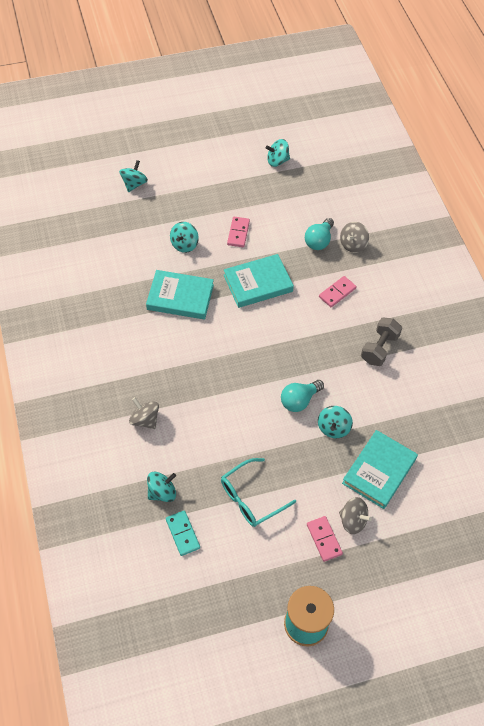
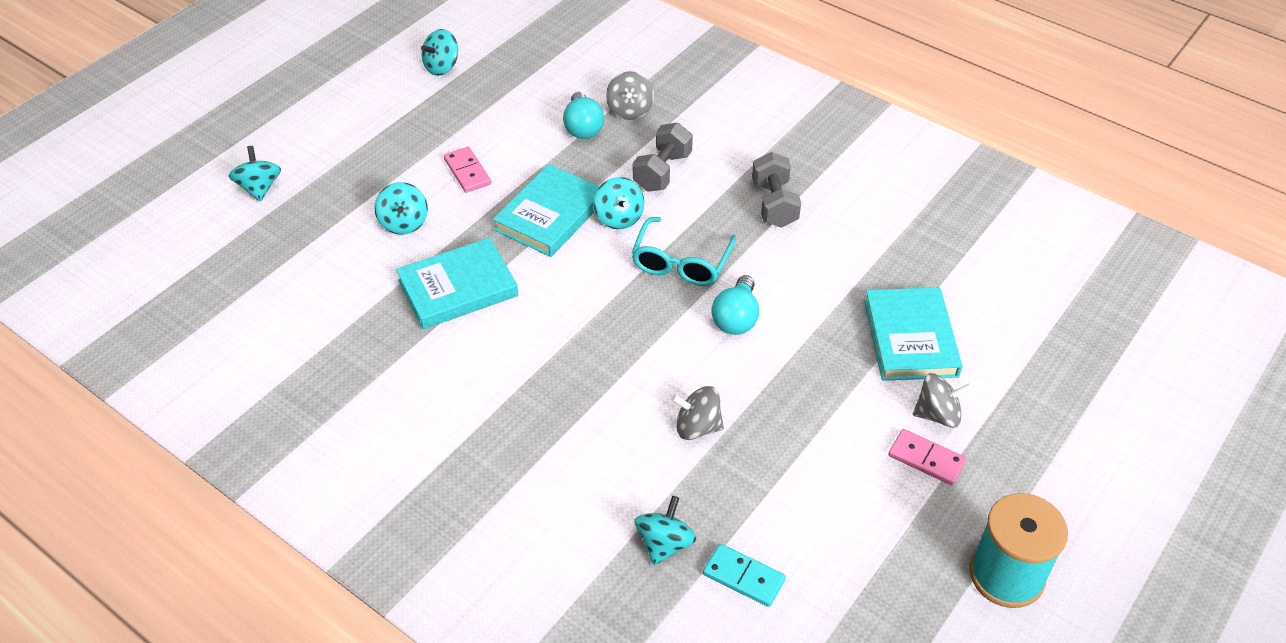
camera: 35 degrees left, 10 degrees down
(145, 420) = (551, 467): grey spinning top -> grey spinning top (697, 427)
(251, 498) = (789, 471): turquoise glasses -> turquoise glasses (681, 263)
(333, 428) = (809, 324): turquoise spinning top -> turquoise spinning top (619, 218)
(337, 292) = (662, 172): pink domino -> grey dumbbell

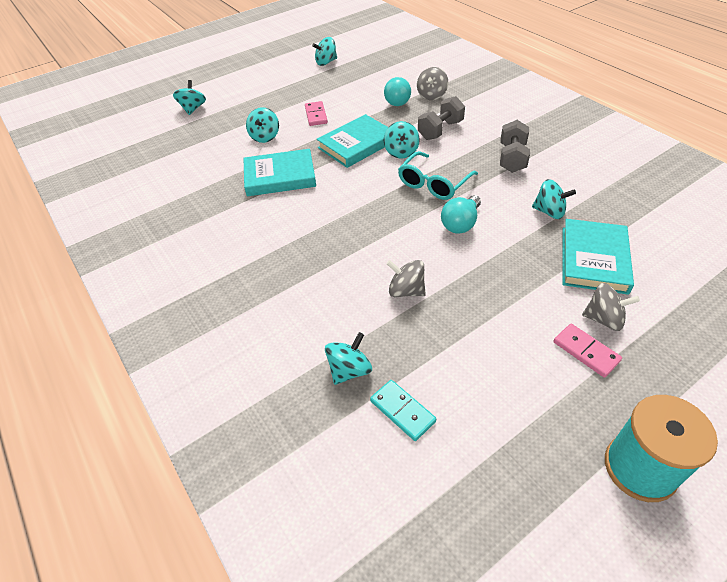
camera: 20 degrees right, 0 degrees up
(842, 280) = (549, 212): none -> turquoise spinning top

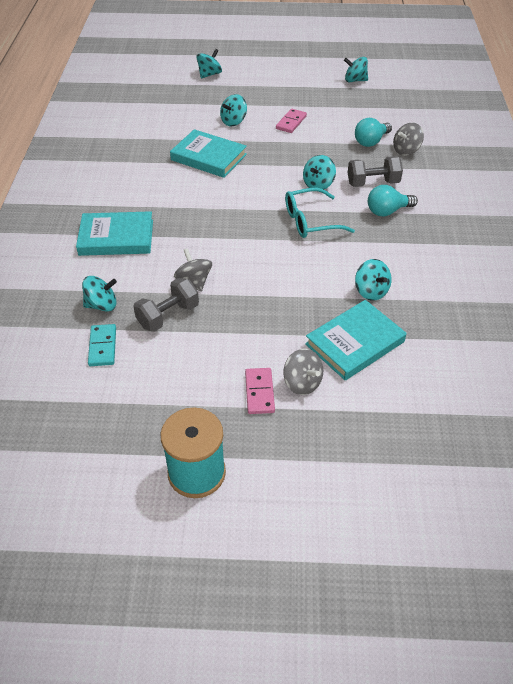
camera: 35 degrees right, 0 degrees up
(357, 144) = (292, 161): turquoise book -> turquoise book (116, 237)
(460, 224) = (291, 261): turquoise light bulb -> turquoise light bulb (387, 211)
(512, 158) = (400, 236): grey dumbbell -> grey dumbbell (168, 316)

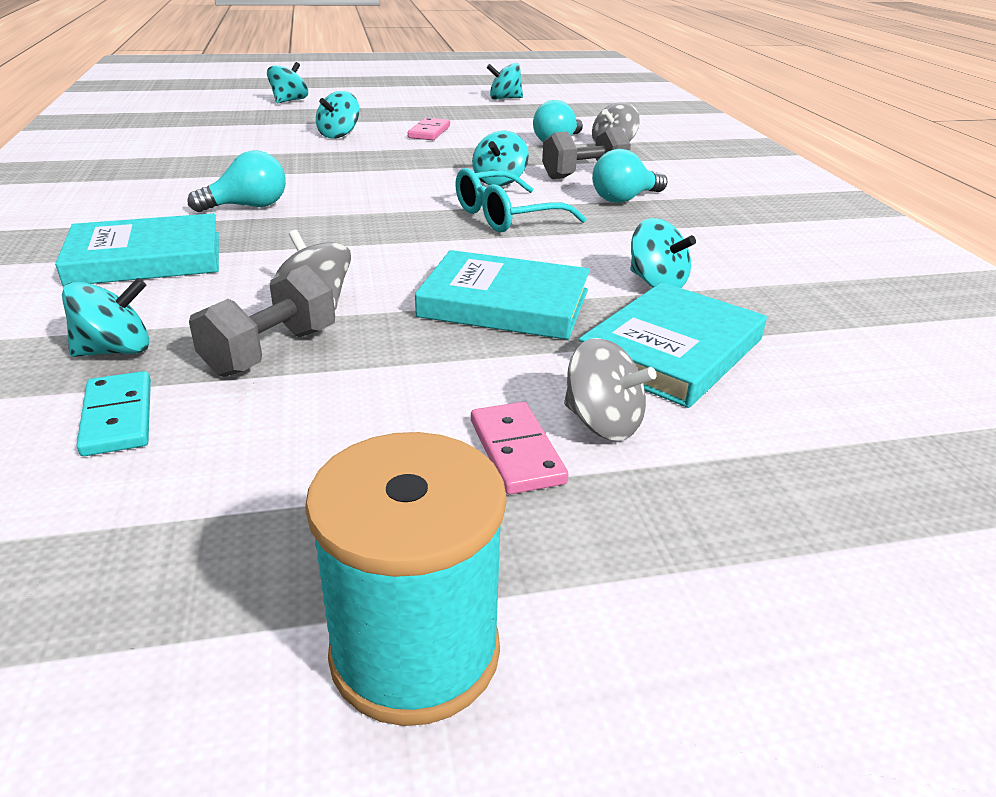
camera: 15 degrees left, 15 degrees down
(170, 196) = (248, 207): none -> turquoise light bulb
(208, 157) = (307, 166): turquoise book -> turquoise book (504, 303)

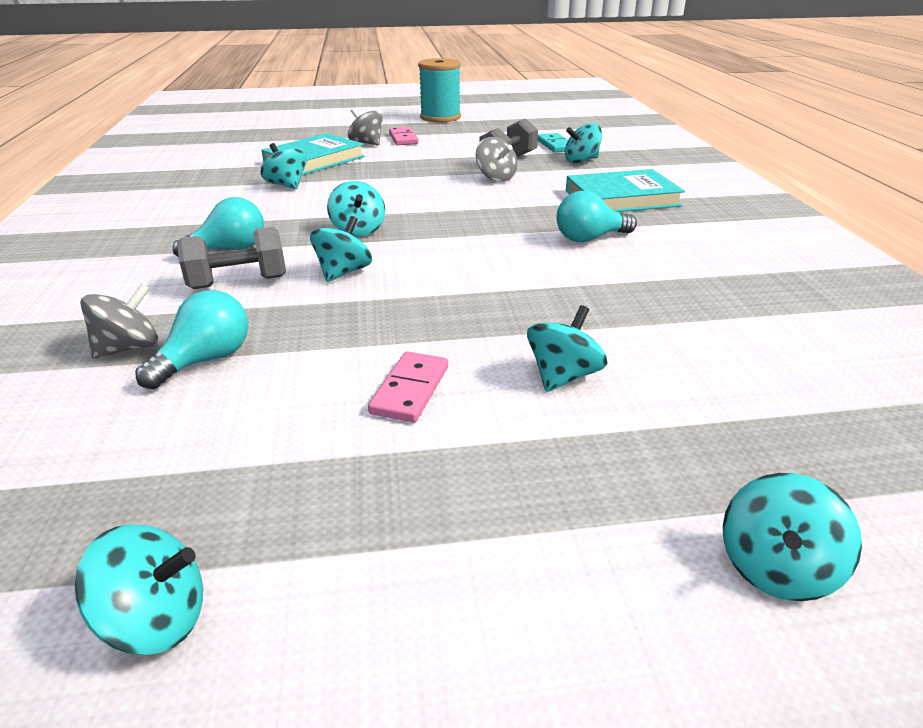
camera: 175 degrees left, 0 degrees up
(504, 303) = (388, 176): turquoise book -> none
(506, 216) = (358, 230): turquoise glasses -> turquoise spinning top

